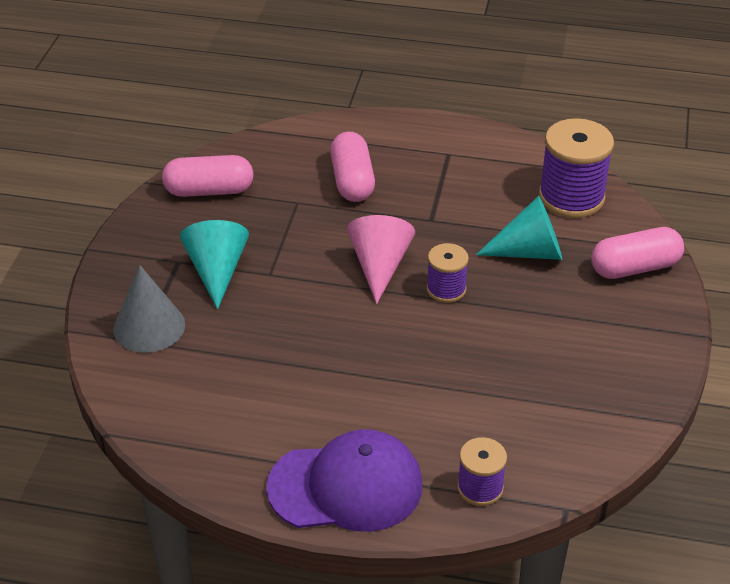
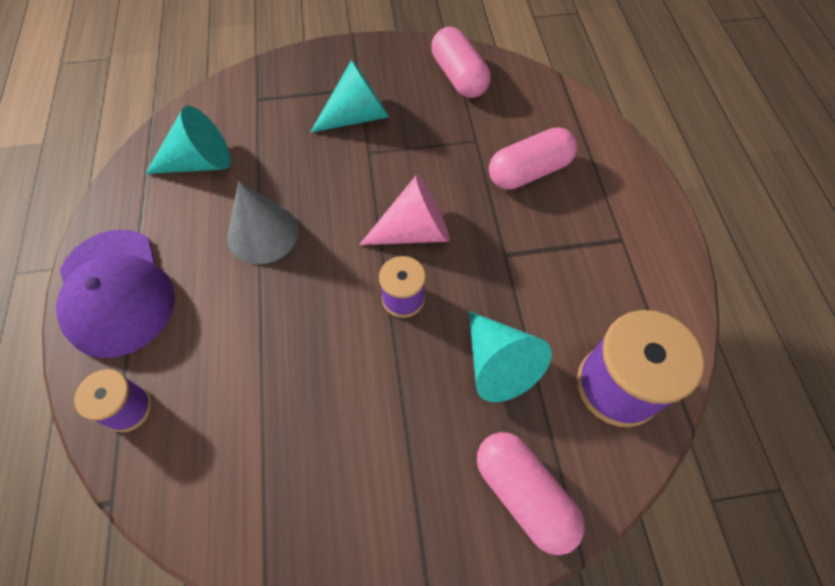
camera: 70 degrees right, 20 degrees up
(149, 327) = (275, 98): grey cone -> grey cone (263, 233)
(207, 401) = (199, 162): none -> turquoise cone

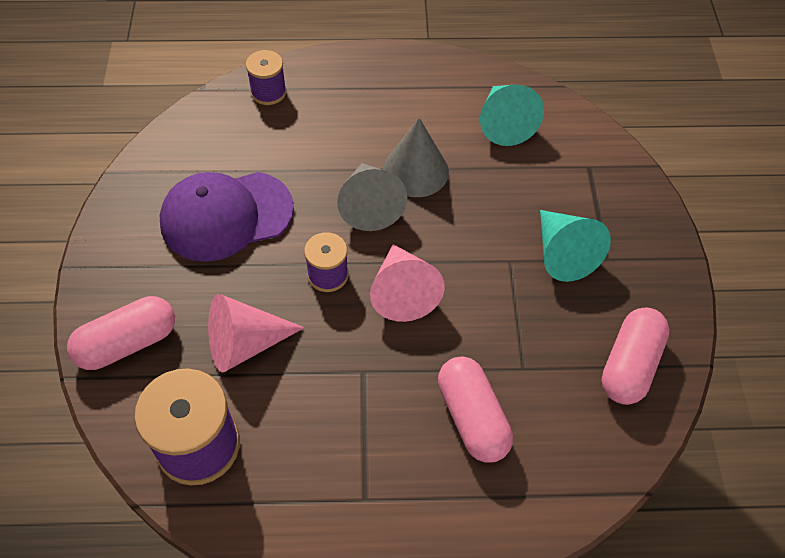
camera: 95 degrees right, 5 degrees down
(116, 292) = (370, 77): purple cap -> purple cap (226, 216)
(310, 270) = (370, 205): none -> grey cone
(459, 77) = (630, 365): pink capsule -> pink capsule turned 45 degrees counterclockwise
(498, 364) = (245, 344): turquoise cone -> pink cone

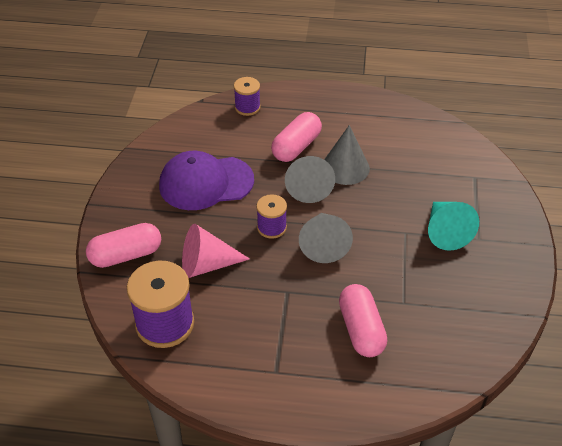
camera: 10 degrees right, 10 degrees down
(403, 292) = (324, 244): pink cone -> grey cone
(504, 123) = (415, 143): turquoise cone -> none
(630, 365) = (483, 309): pink capsule -> pink capsule (296, 147)

